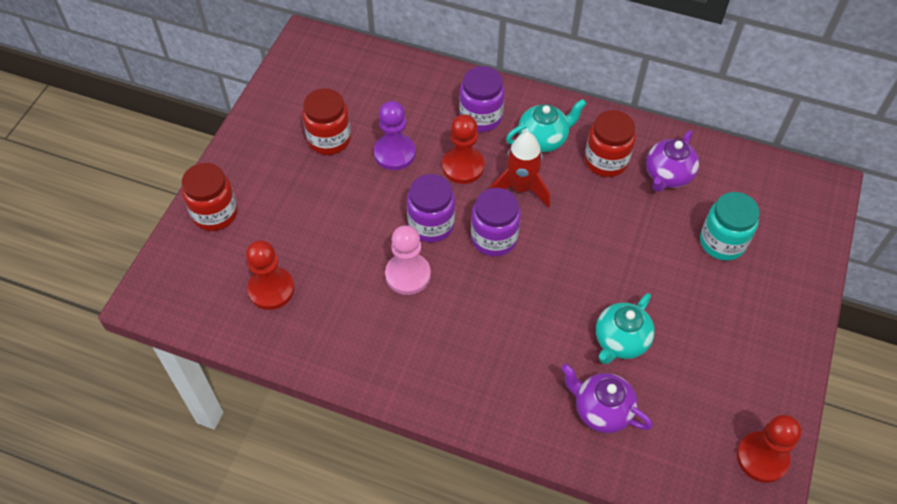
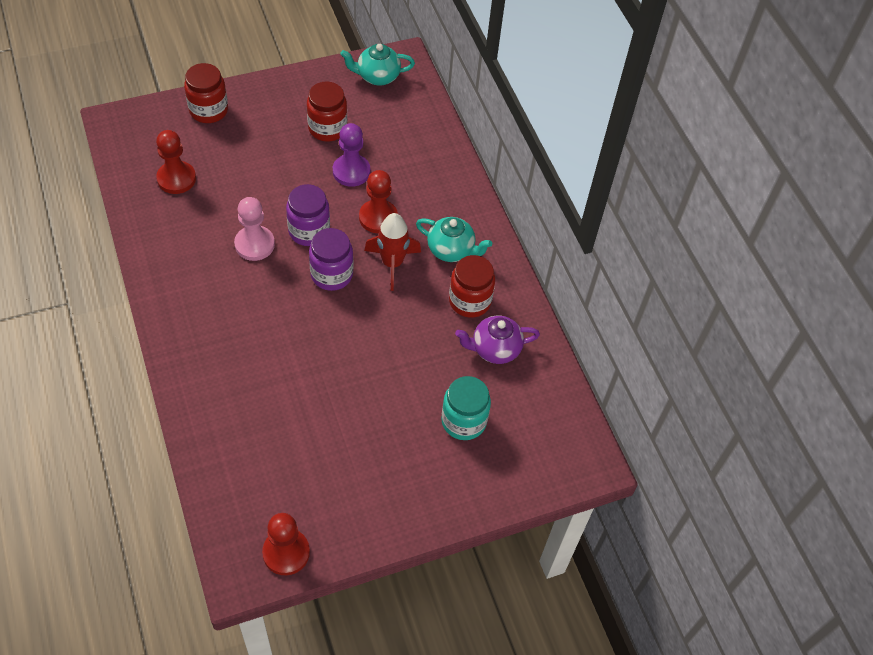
camera: 45 degrees right, 0 degrees up
(480, 117) = (434, 200): purple jar -> none
(601, 410) = (241, 426): purple teapot -> none
(620, 341) = (311, 404): turquoise teapot -> turquoise teapot (377, 76)

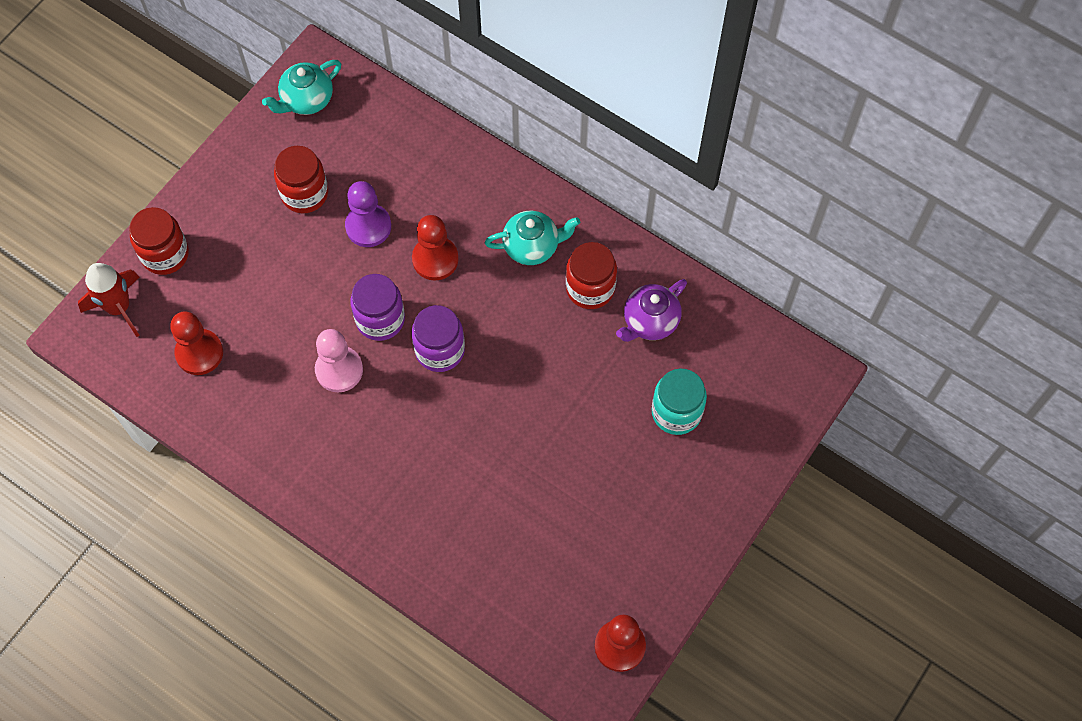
camera: 30 degrees left, 10 degrees up
(392, 263) = (488, 299): red rocket -> red rocket (119, 307)

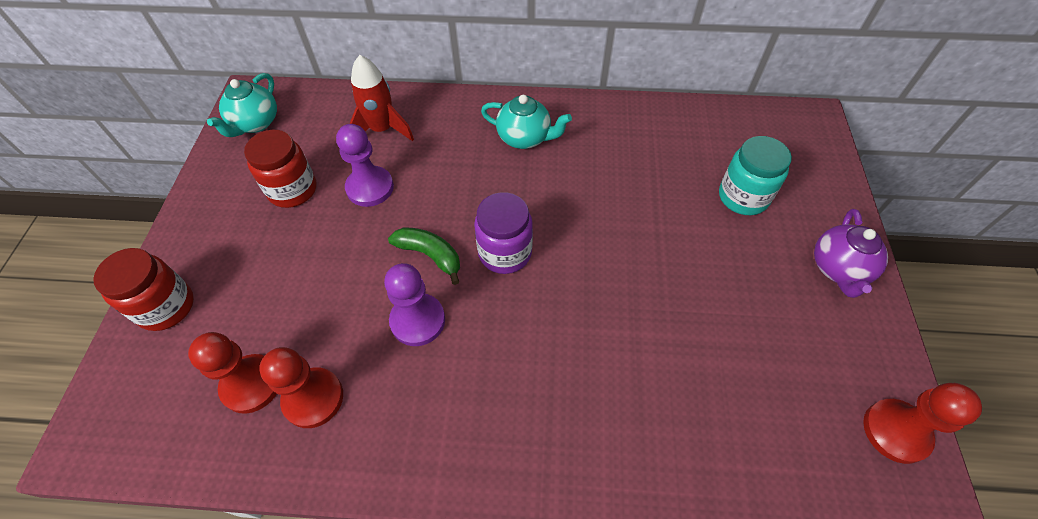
camera: 30 degrees left, 10 degrees down
(119, 307) = (130, 386): red rocket -> red rocket (382, 130)
(339, 370) = (418, 320): pink pawn -> purple pawn
(380, 319) = (430, 255): purple jar -> green banana
(435, 259) = (448, 184): red pawn -> red pawn (313, 398)
(532, 246) = (525, 138): turquoise teapot -> turquoise teapot turned 60 degrees clockwise
(590, 288) = (595, 144): red jar -> none
(650, 321) = (662, 144): purple teapot -> purple teapot (838, 269)

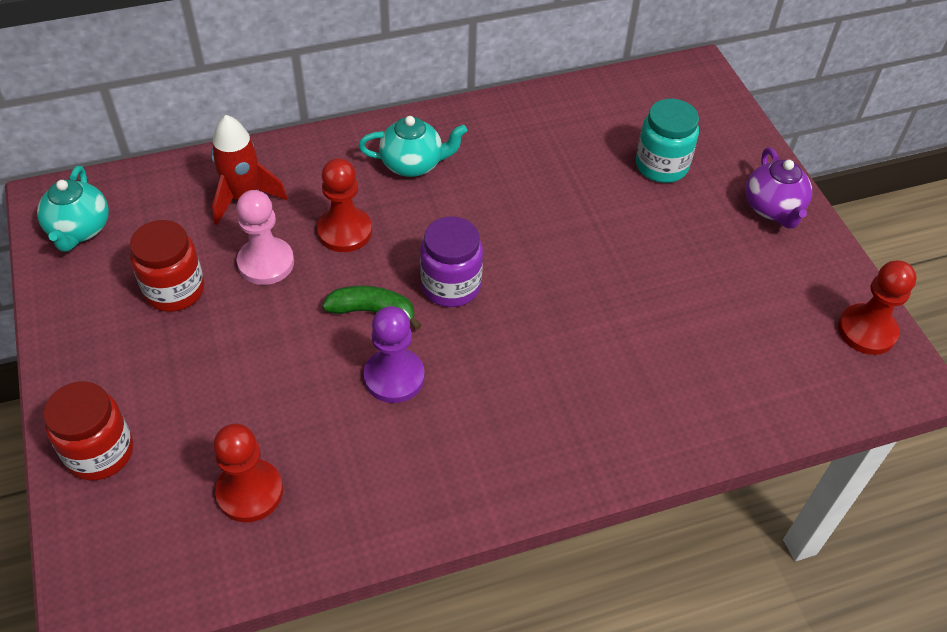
camera: 25 degrees left, 5 degrees down
(313, 398) = (325, 482): red pawn -> red pawn (344, 231)
(370, 188) = (266, 263): purple pawn -> pink pawn

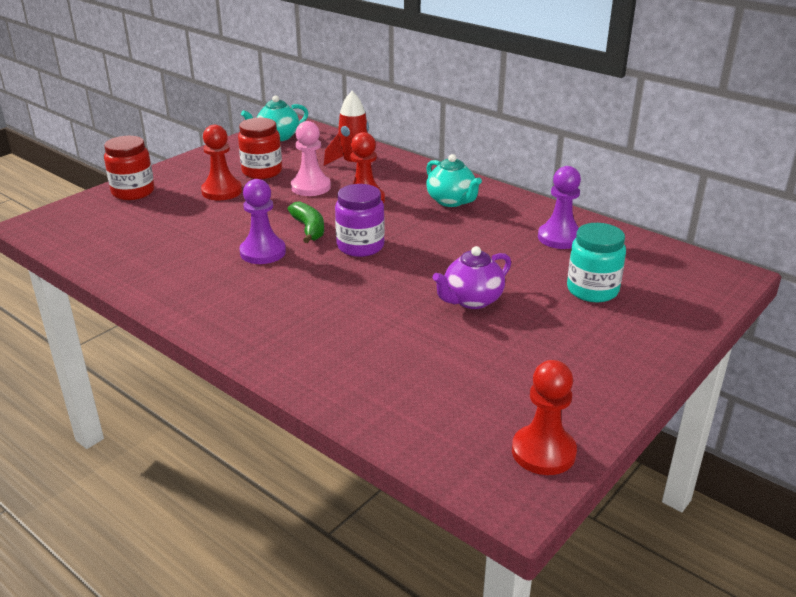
camera: 60 degrees right, 20 degrees down
(250, 492) = (137, 238): red pawn -> red pawn (222, 191)
(555, 131) = (559, 238): none -> purple pawn
(773, 209) = (624, 357): purple teapot -> purple teapot (472, 300)

